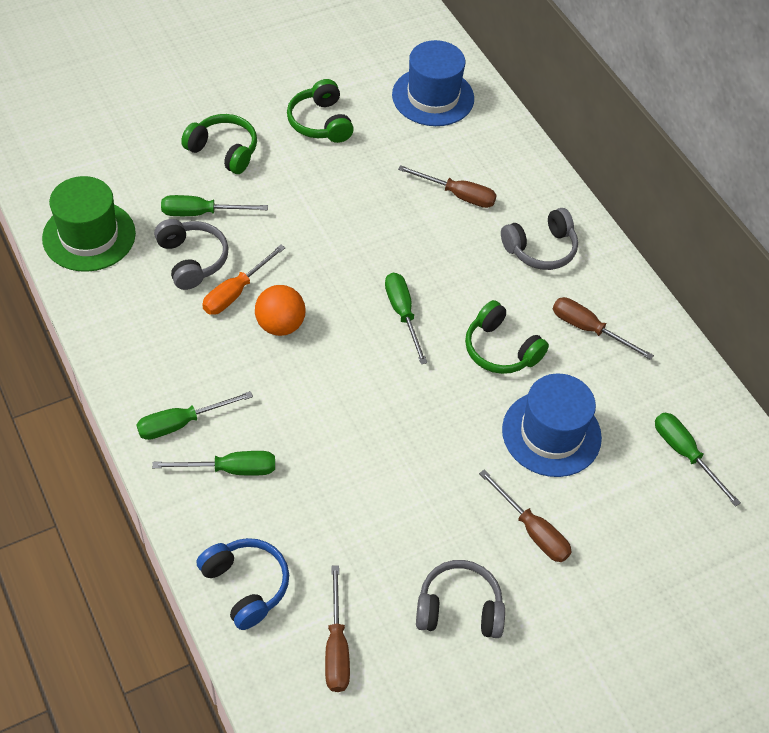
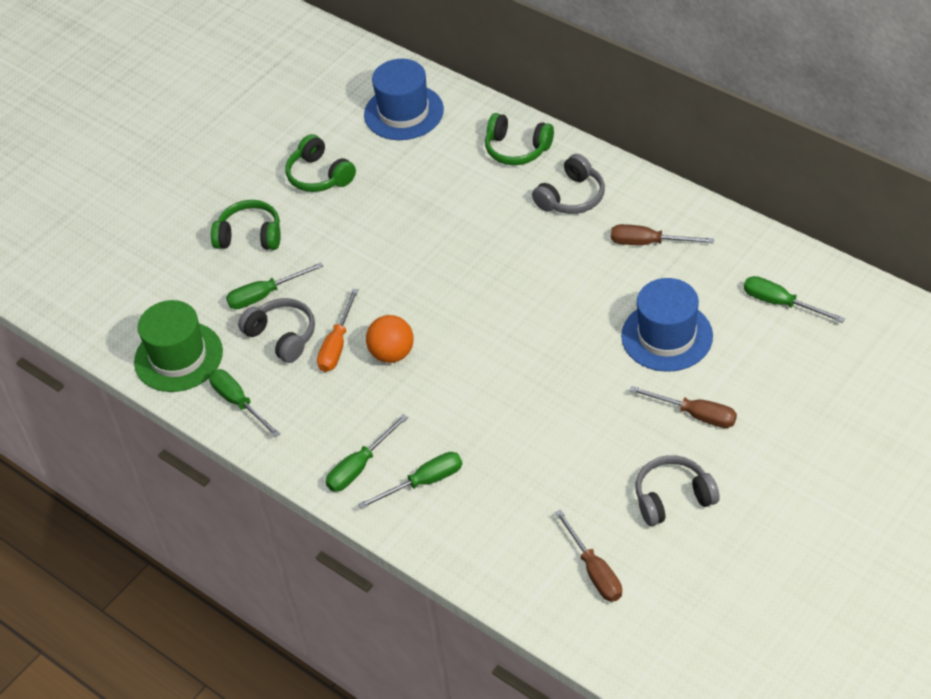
camera: 15 degrees left, 5 degrees down
(246, 586) = (493, 561): blue headphones -> none
(402, 314) = (489, 299): green screwdriver -> green screwdriver (239, 403)
(457, 195) = (475, 184): brown screwdriver -> none
(500, 349) = (587, 290): green headphones -> green headphones (517, 149)

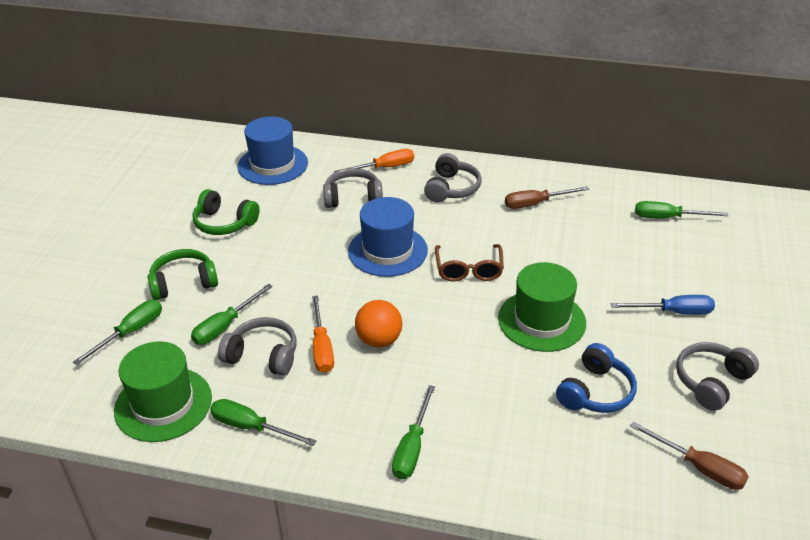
camera: 30 degrees left, 10 degrees down
(424, 482) = (484, 441): green screwdriver -> green screwdriver (130, 332)
(461, 179) = (352, 197): none -> grey headphones
(517, 149) = (384, 168): green headphones -> orange screwdriver
(524, 303) = (468, 269): none -> brown glasses
(555, 470) = (595, 392): none -> blue headphones
(557, 382) = (541, 320): none -> green hat
(667, 336) = (602, 262): blue hat -> blue hat (387, 251)
(695, 414) = (673, 312): brown screwdriver -> blue screwdriver

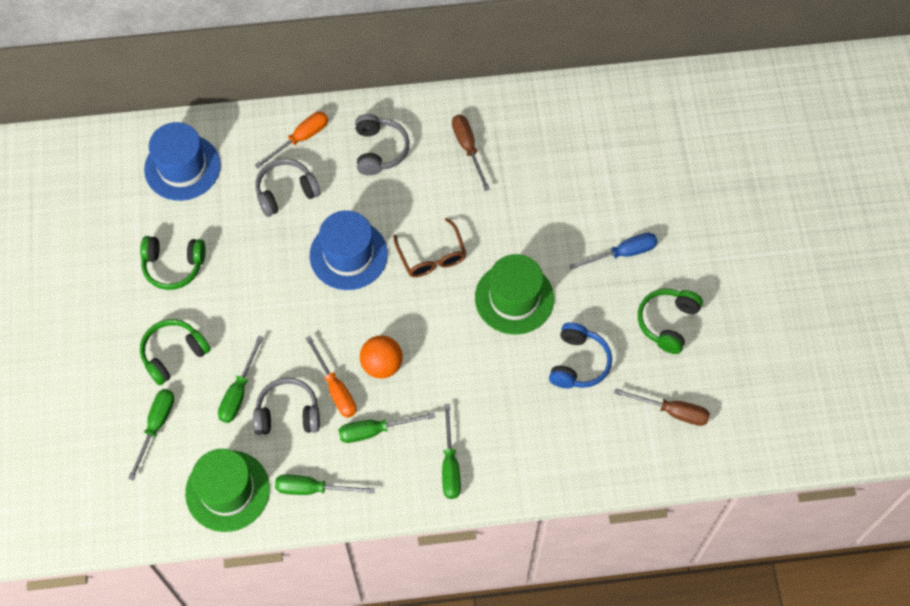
camera: 20 degrees left, 25 degrees up
(536, 204) = (468, 148): brown screwdriver -> brown screwdriver turned 105 degrees clockwise
(668, 218) = (595, 132): green screwdriver -> green screwdriver (375, 430)
(711, 382) = (667, 322): grey headphones -> green headphones

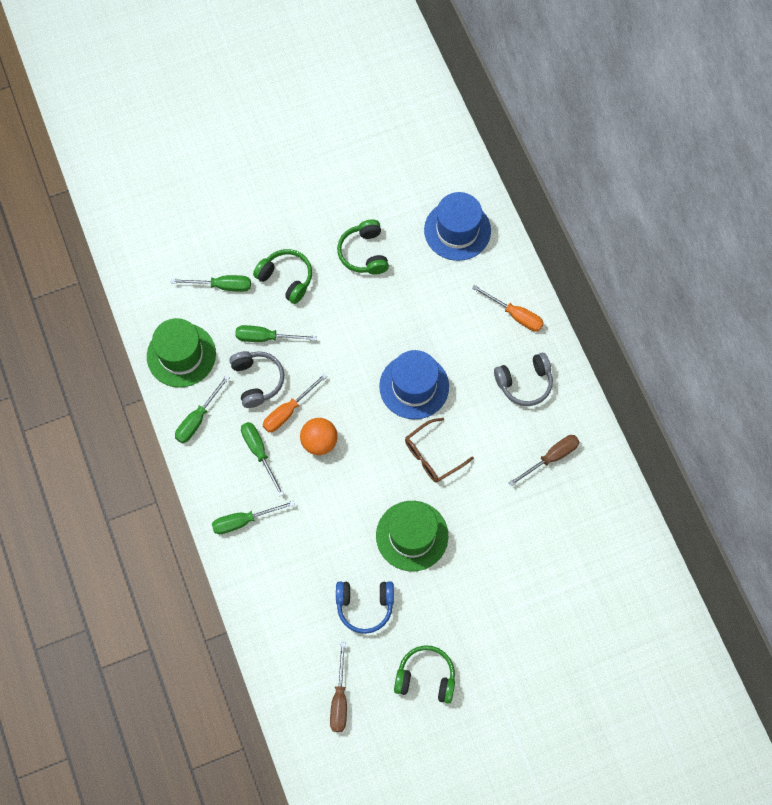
camera: 75 degrees right, 5 degrees up
(286, 192) = (459, 318): grey headphones -> none
(313, 489) = (198, 419): green screwdriver -> green screwdriver turned 135 degrees counterclockwise
(623, 253) = (484, 621): blue screwdriver -> none

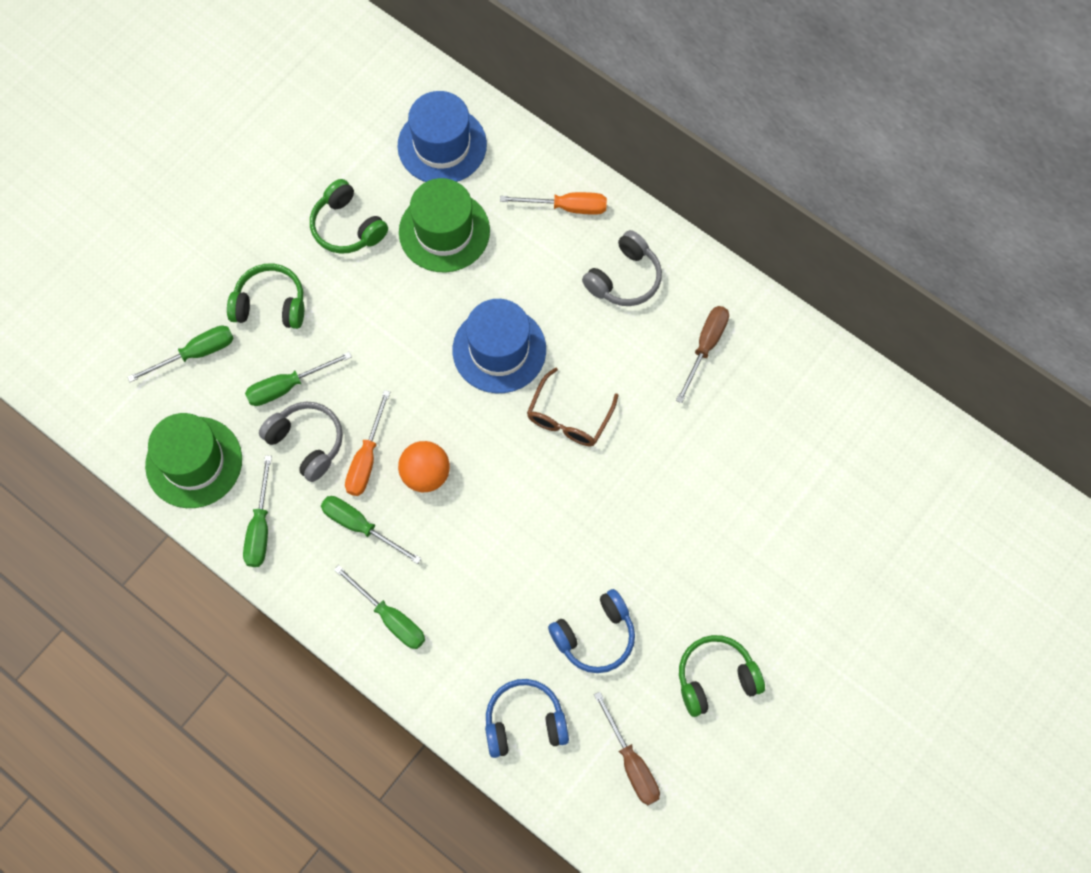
camera: 30 degrees left, 0 degrees up
(244, 521) = (390, 618): green screwdriver -> green screwdriver turned 90 degrees counterclockwise
(288, 634) = (524, 722): none -> blue headphones
(412, 536) = (601, 523): green hat -> green hat (444, 231)

